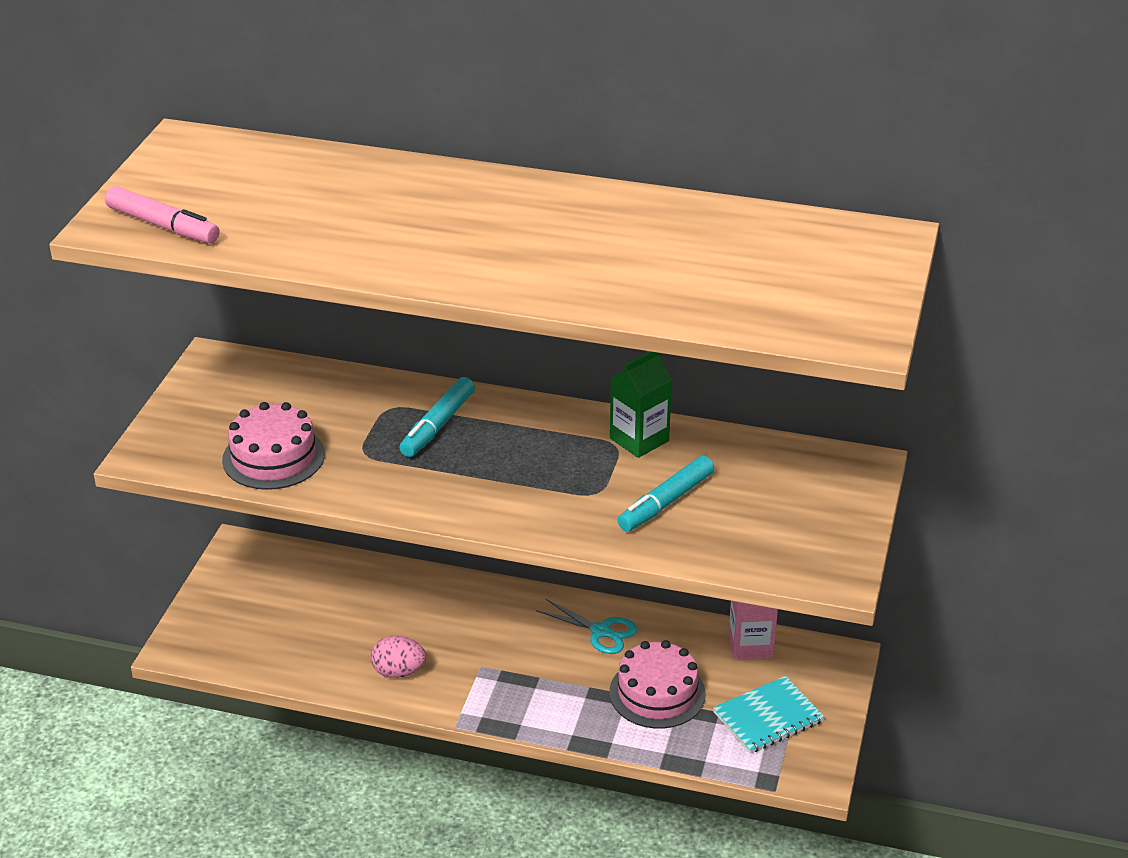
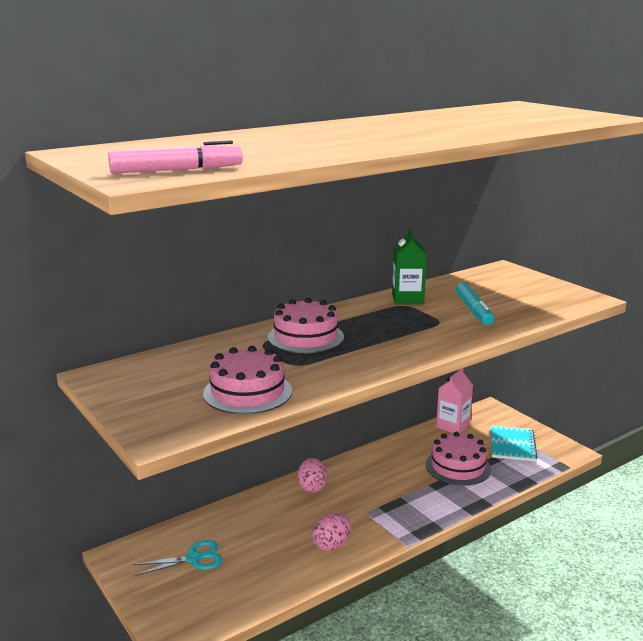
camera: 50 degrees left, 15 degrees down
(438, 425) = (305, 337): turquoise marker -> pink cake
(482, 603) = (312, 487): none -> pink egg
(600, 631) = (387, 461): turquoise scissors -> turquoise scissors (193, 559)

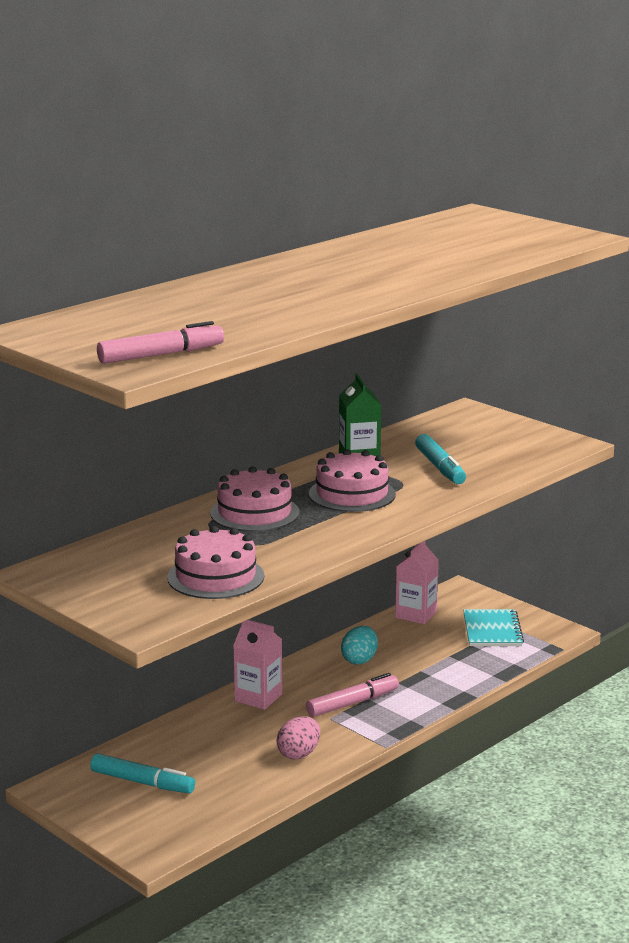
camera: 10 degrees left, 0 degrees up
(193, 559) = (142, 782): turquoise scissors -> turquoise marker
(312, 487) = (258, 698): pink egg -> pink carton
(387, 500) = (352, 703): none -> pink marker
(401, 461) = (359, 660): none -> turquoise egg
(458, 467) = (430, 660): pink cake -> pink cake (352, 494)

